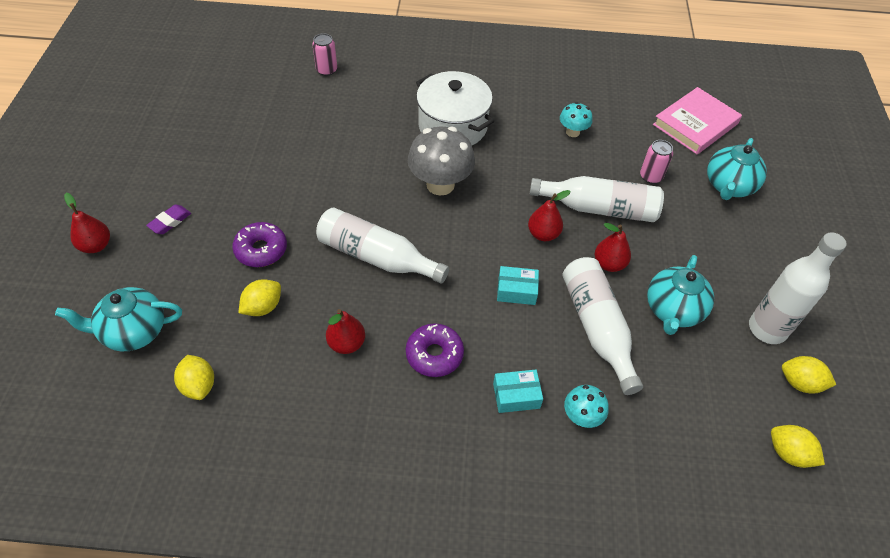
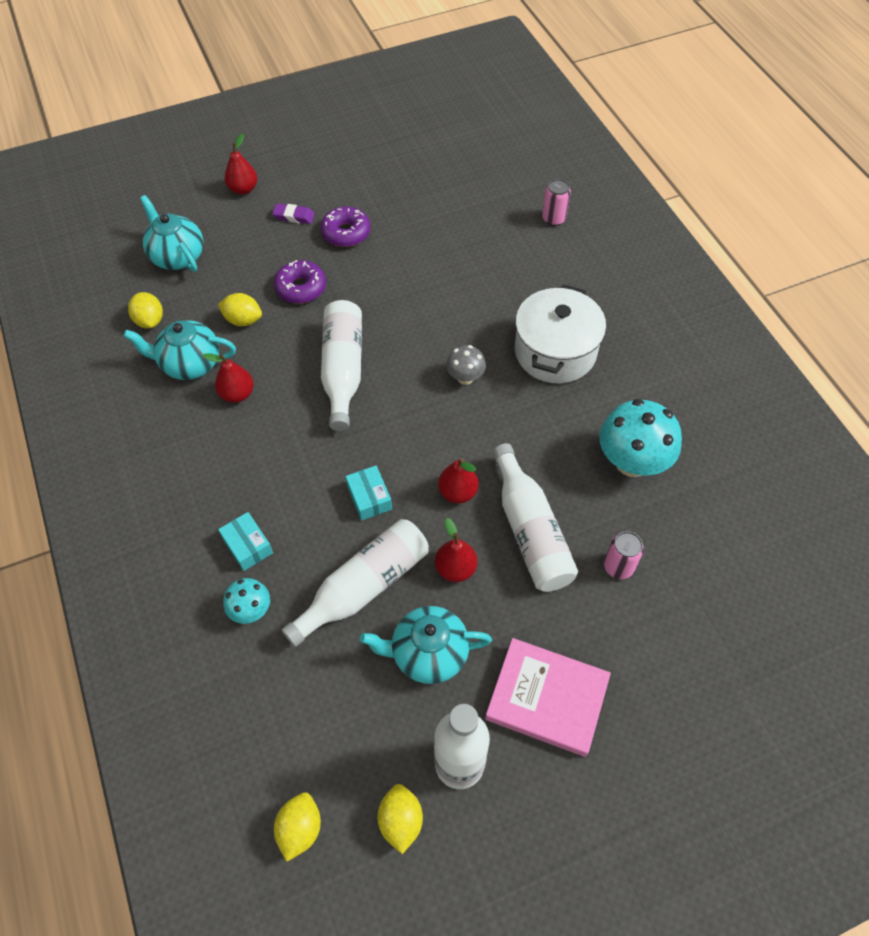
camera: 65 degrees right, 5 degrees up
(199, 385) = (150, 320): yellow lemon -> yellow lemon turned 60 degrees counterclockwise
(434, 354) = (259, 463): purple donut -> purple donut (346, 233)
(440, 184) = (465, 377): grey mushroom -> grey mushroom, size x0.53
(572, 132) = (632, 462): turquoise mushroom -> turquoise mushroom, size x1.88
(695, 124) = (751, 588): pink book -> pink book (547, 698)
(728, 186) = (665, 659): turquoise teapot -> turquoise teapot (190, 364)

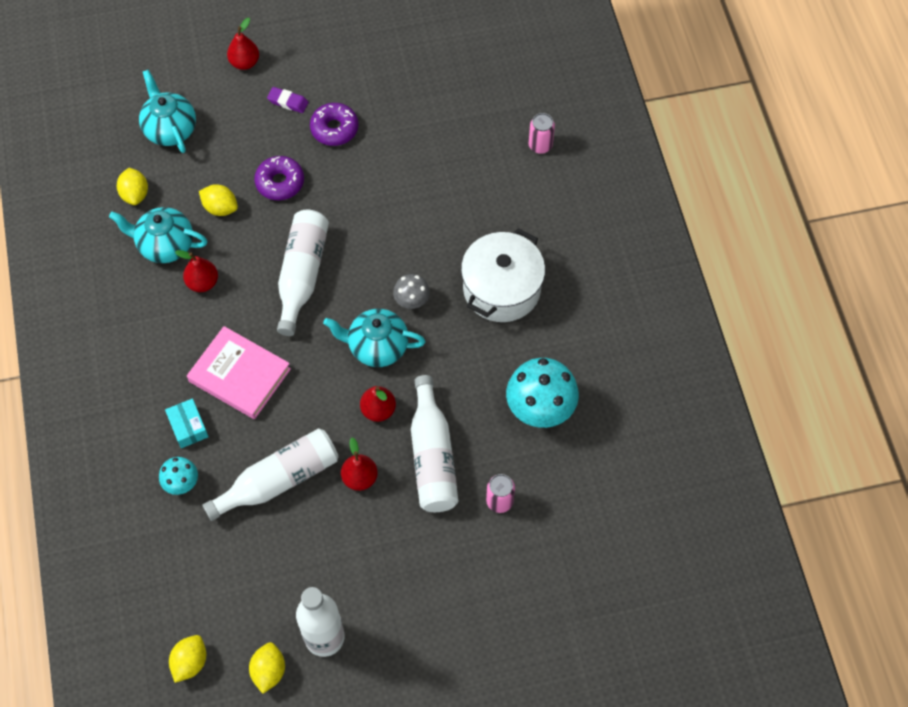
camera: 10 degrees right, 5 degrees up
(369, 498) = (300, 402): turquoise box -> none
(428, 653) = (320, 545): turquoise teapot -> turquoise teapot (377, 347)
(547, 698) = (408, 600): pink book -> pink book (239, 375)

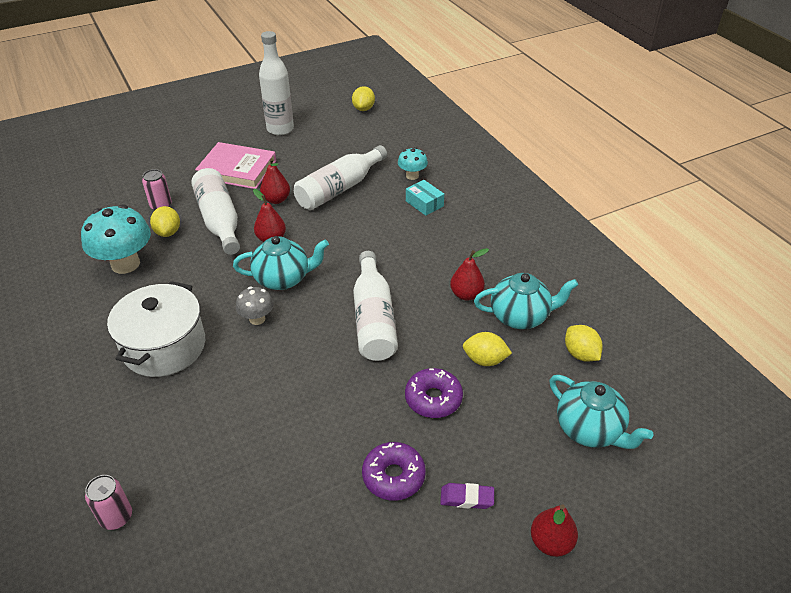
camera: 165 degrees right, 20 degrees down
(239, 375) = (398, 239): pink book -> pink book (237, 169)
(269, 671) = (312, 113): yellow lemon -> yellow lemon (168, 232)

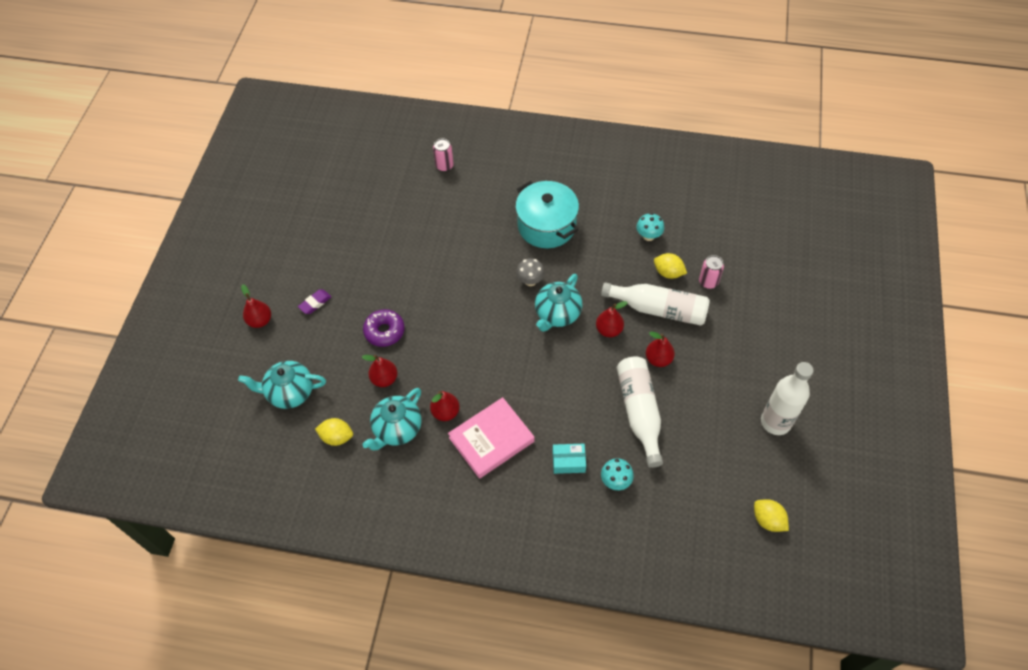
camera: 130 degrees right, 15 degrees up
(125, 264) = (648, 236): turquoise mushroom -> turquoise mushroom, size x0.53
(164, 346) = (546, 226): white pot -> turquoise pot
(237, 169) = (726, 354): pink book -> pink book (491, 439)
(373, 319) = (473, 342): white bottle -> none
(393, 476) = (358, 281): purple donut -> none
(485, 360) = (384, 379): yellow lemon -> red pear

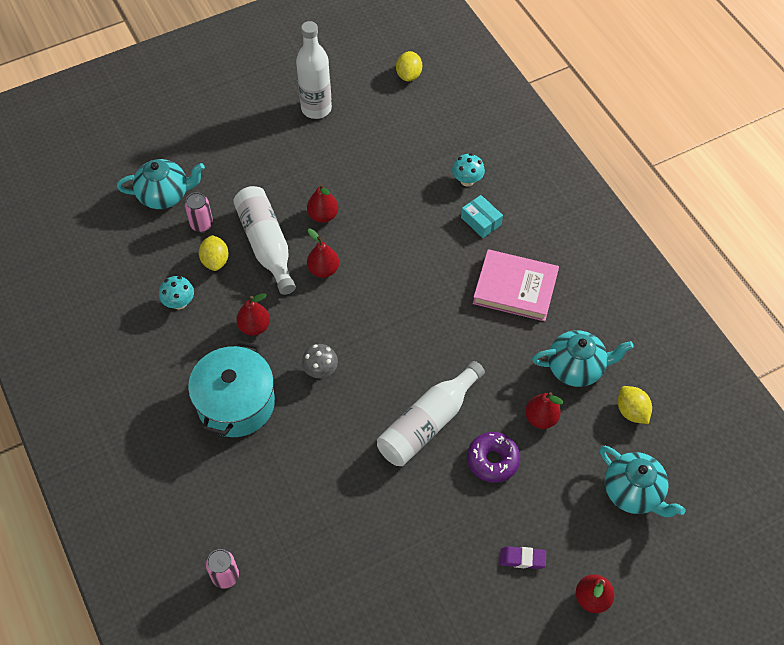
camera: 130 degrees left, 0 degrees up
(445, 412) = (524, 341): red pear -> red pear (254, 326)
(557, 314) = (341, 322): turquoise teapot -> turquoise teapot (165, 195)
(639, 412) = (389, 200): white bottle -> white bottle (428, 423)

